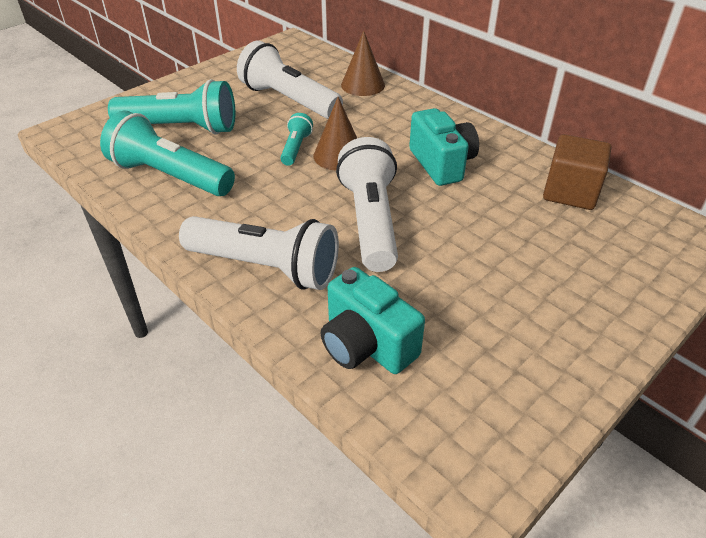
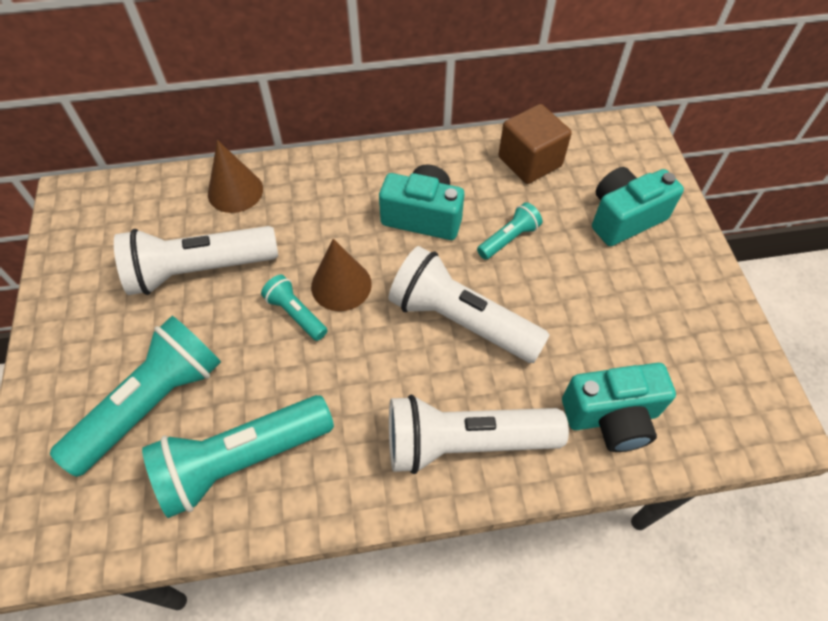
camera: 55 degrees left, 15 degrees up
(266, 267) = (465, 442): white flashlight -> white flashlight turned 150 degrees counterclockwise
(476, 213) = (509, 239): none -> turquoise flashlight
(589, 271) = (624, 218): none -> turquoise camera

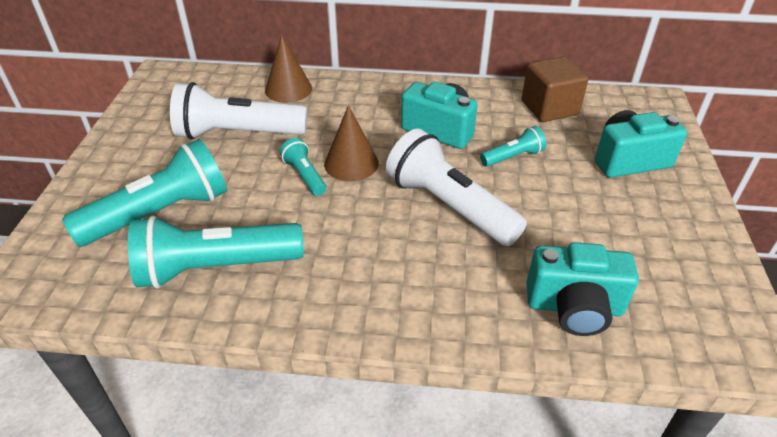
camera: 15 degrees right, 15 degrees down
(465, 442) = (422, 297): white flashlight -> none

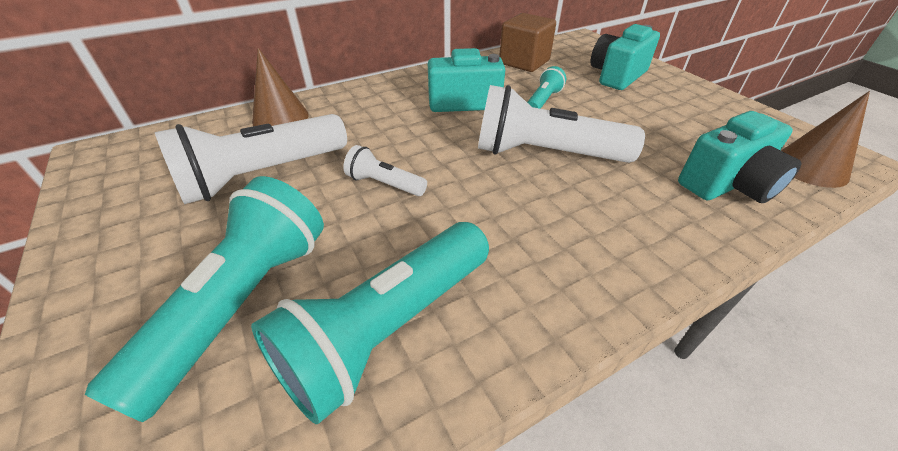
camera: 35 degrees left, 0 degrees up
(304, 175) = (384, 184): turquoise flashlight -> white flashlight
(351, 163) = (418, 155): brown cone -> brown cone (810, 167)

